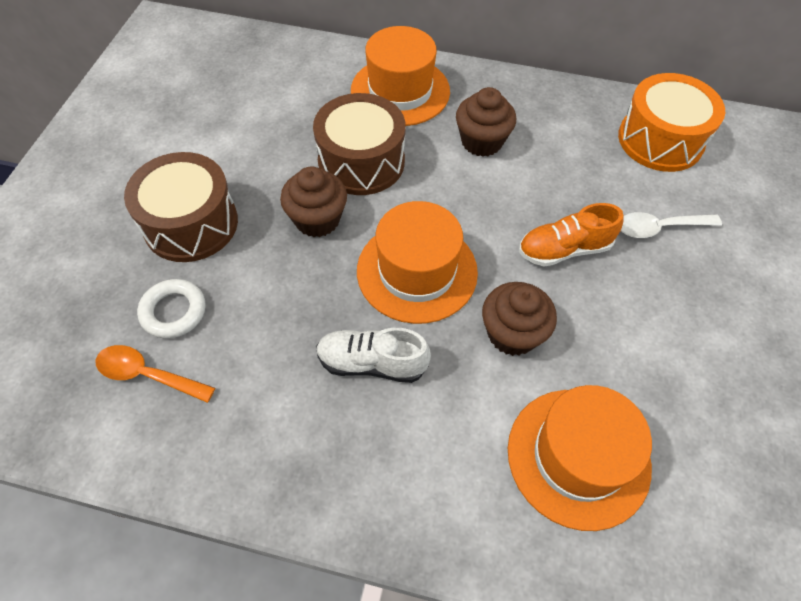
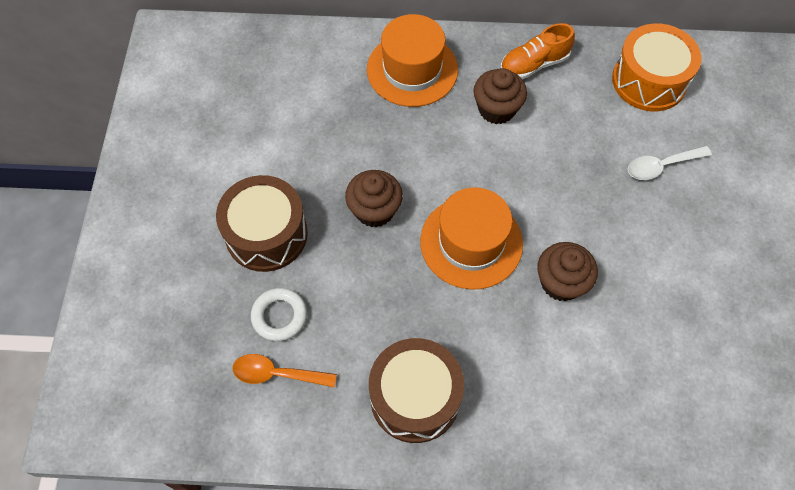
camera: 10 degrees left, 5 degrees up
(361, 162) = (397, 148): brown drum -> brown drum (415, 397)
(372, 363) = (455, 329): white shoe -> none
(564, 249) = (587, 200): orange shoe -> orange shoe (534, 64)
(578, 457) = (632, 373): orange hat -> none

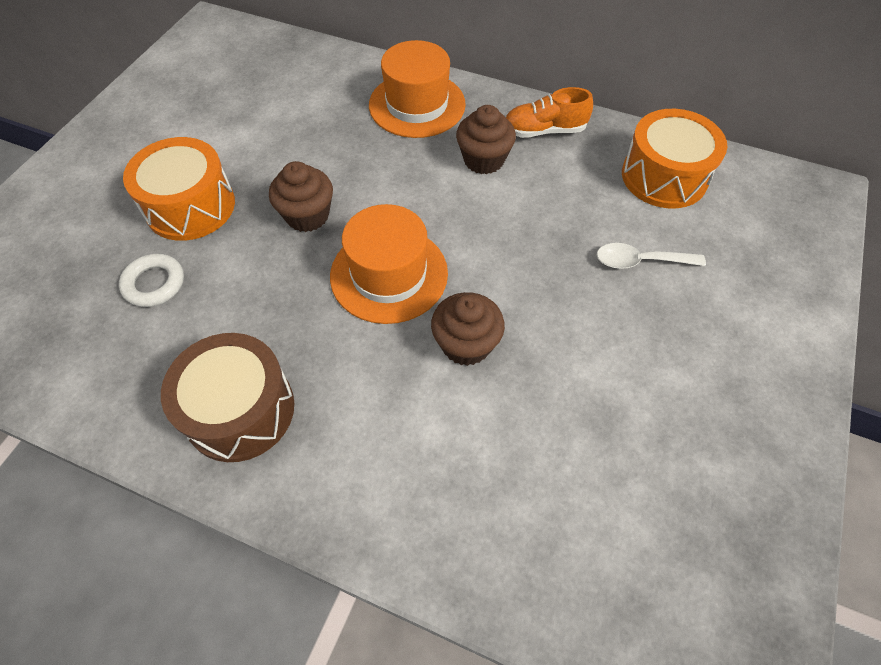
camera: 20 degrees right, 5 degrees down
(266, 234) = (190, 206): brown drum -> orange drum
(277, 374) = (116, 337): orange spoon -> none

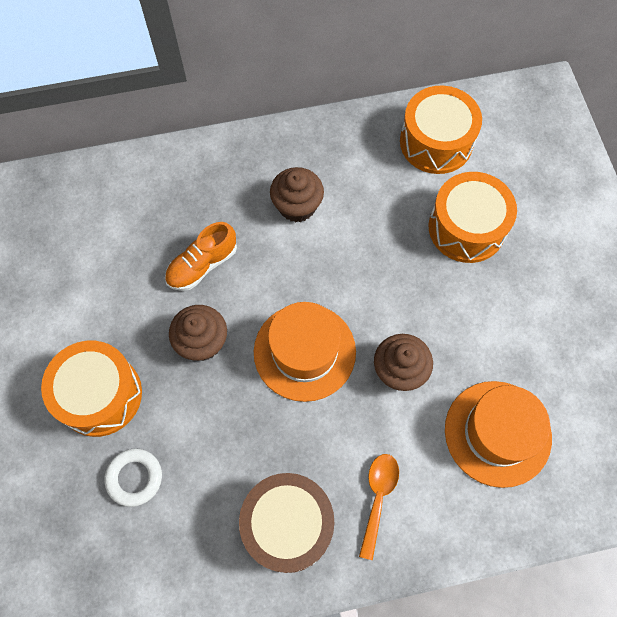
camera: 35 degrees left, 10 degrees up
(345, 445) = (378, 498): none -> orange spoon
(417, 105) = (204, 183): orange hat -> orange hat (497, 433)
(544, 131) = (322, 150): orange shoe -> orange shoe (202, 265)
(640, 261) = (466, 228): white spoon -> orange drum

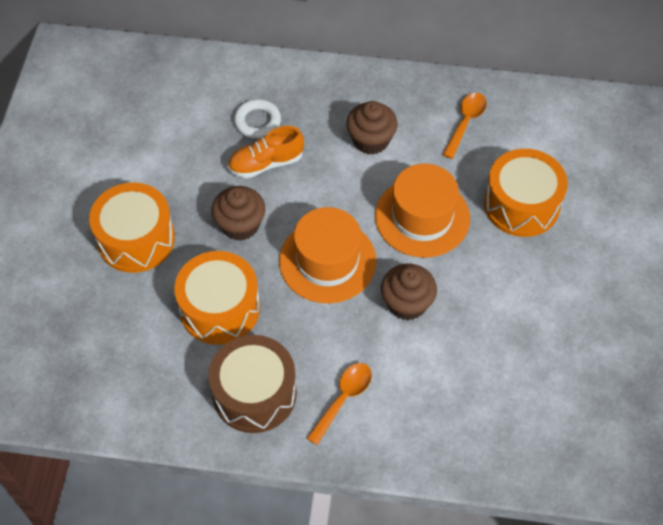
camera: 20 degrees right, 10 degrees down
(134, 478) = (139, 313): white ring -> white ring (257, 122)
(381, 158) = (465, 123): none -> orange spoon
(436, 142) = (524, 124): orange drum -> orange drum (220, 308)
(497, 433) = (476, 383): orange hat -> orange hat (422, 217)

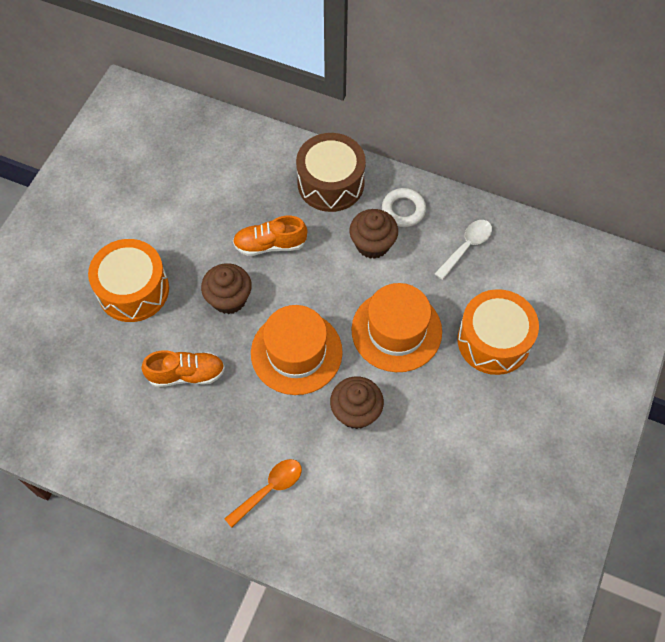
camera: 15 degrees right, 5 degrees up
(220, 308) = (186, 374): orange drum -> orange shoe
(254, 393) = (192, 463): brown drum -> brown drum (330, 183)
(257, 122) = (275, 202): white ring -> white ring (403, 210)
(465, 123) = (466, 247): orange spoon -> white spoon

